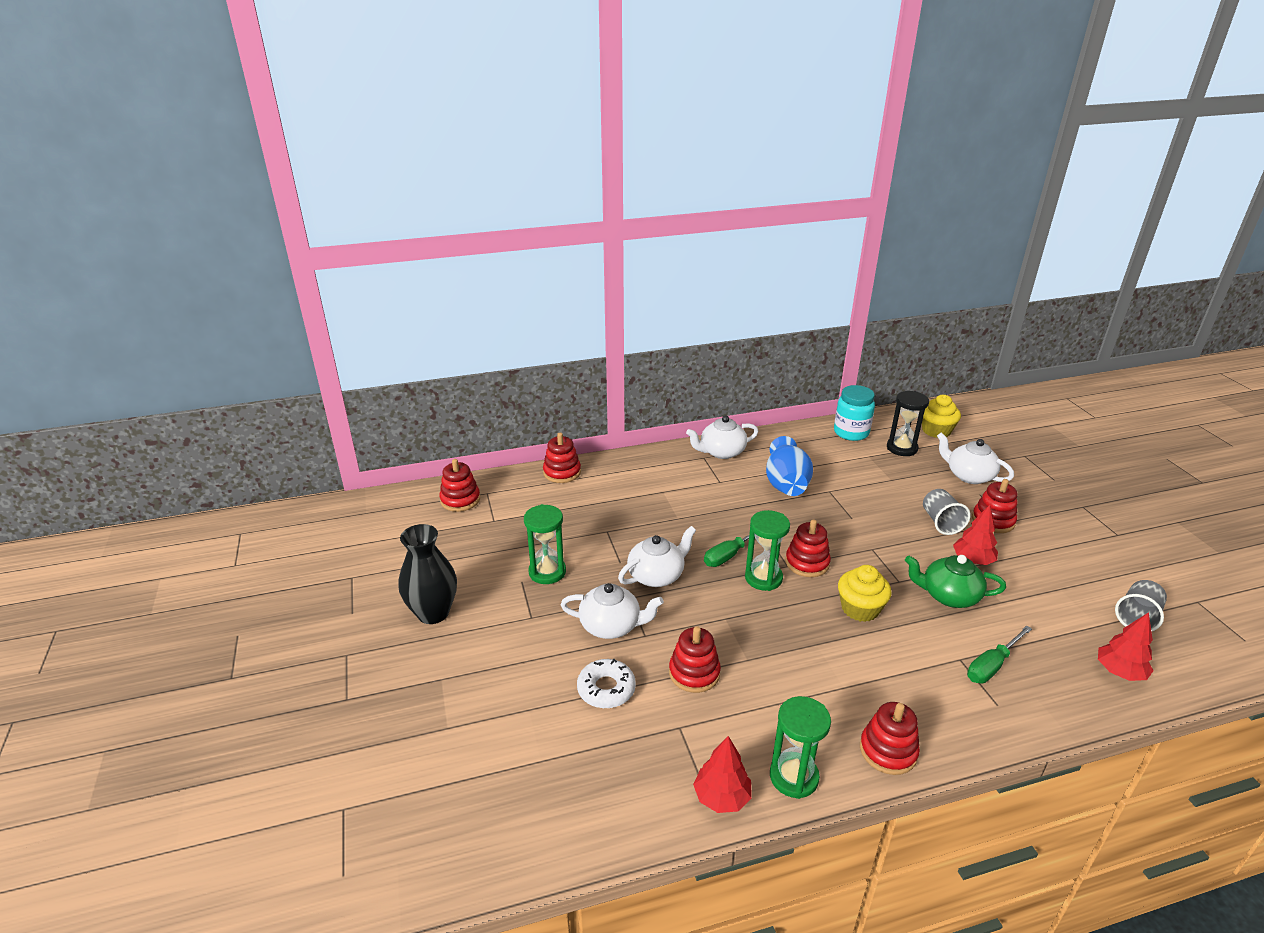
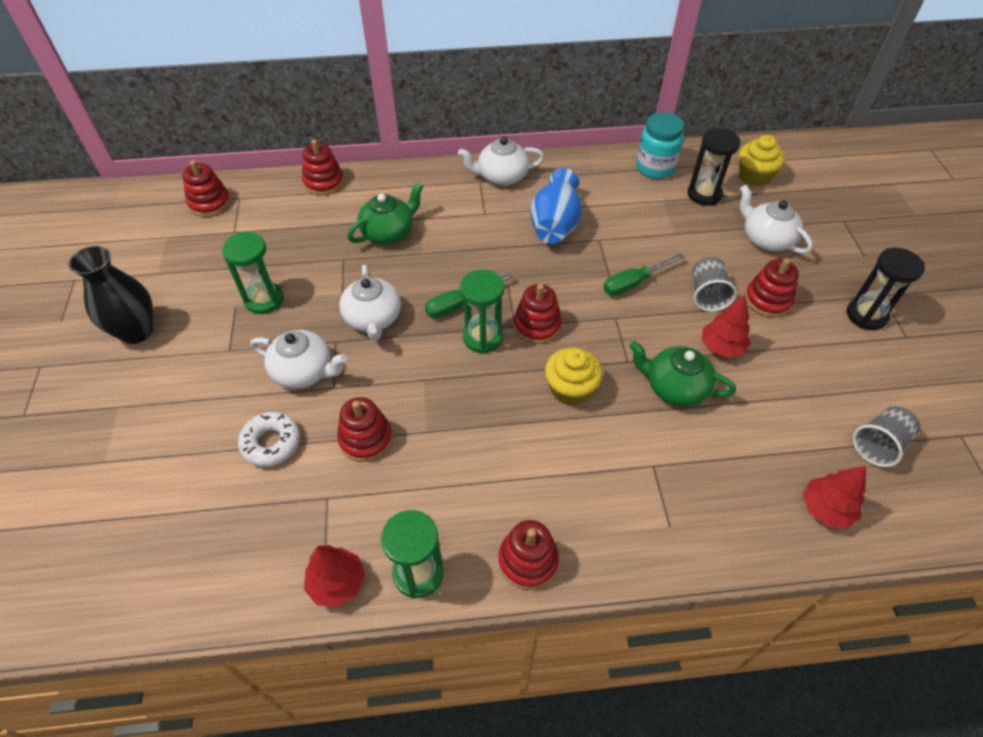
camera: 10 degrees right, 20 degrees up
(640, 505) = (389, 232): none -> green teapot
(657, 575) = (373, 319): white teapot -> white teapot turned 105 degrees clockwise
(992, 665) = (685, 479): green screwdriver -> green screwdriver (633, 283)
(1078, 522) = (866, 315): none -> black hourglass

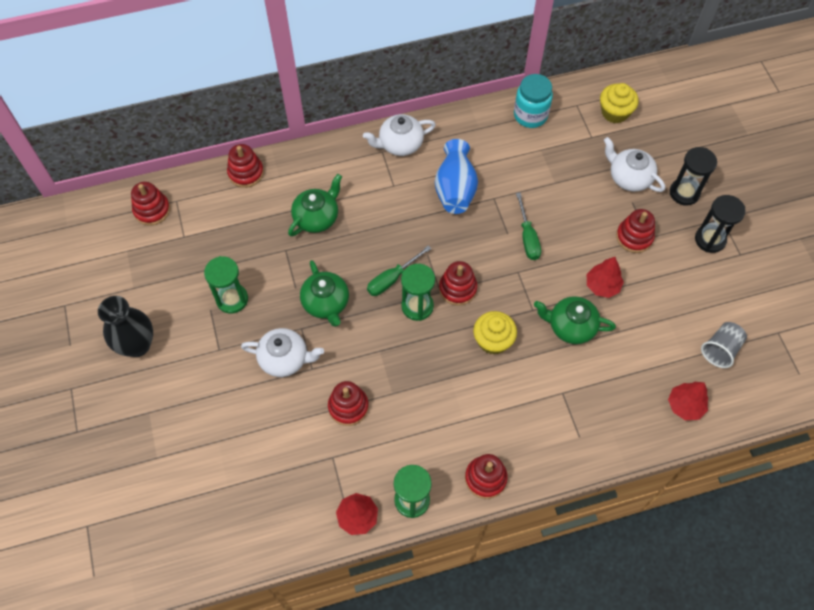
camera: 10 degrees left, 10 degrees up
(271, 443) = (278, 422): white donut -> none
(373, 319) = (326, 303): white teapot -> green teapot
(633, 283) = (527, 237): green screwdriver -> green screwdriver turned 60 degrees counterclockwise
(704, 194) = (575, 138): black hourglass -> black hourglass (684, 193)
(707, 295) = (586, 239): grey cup -> none

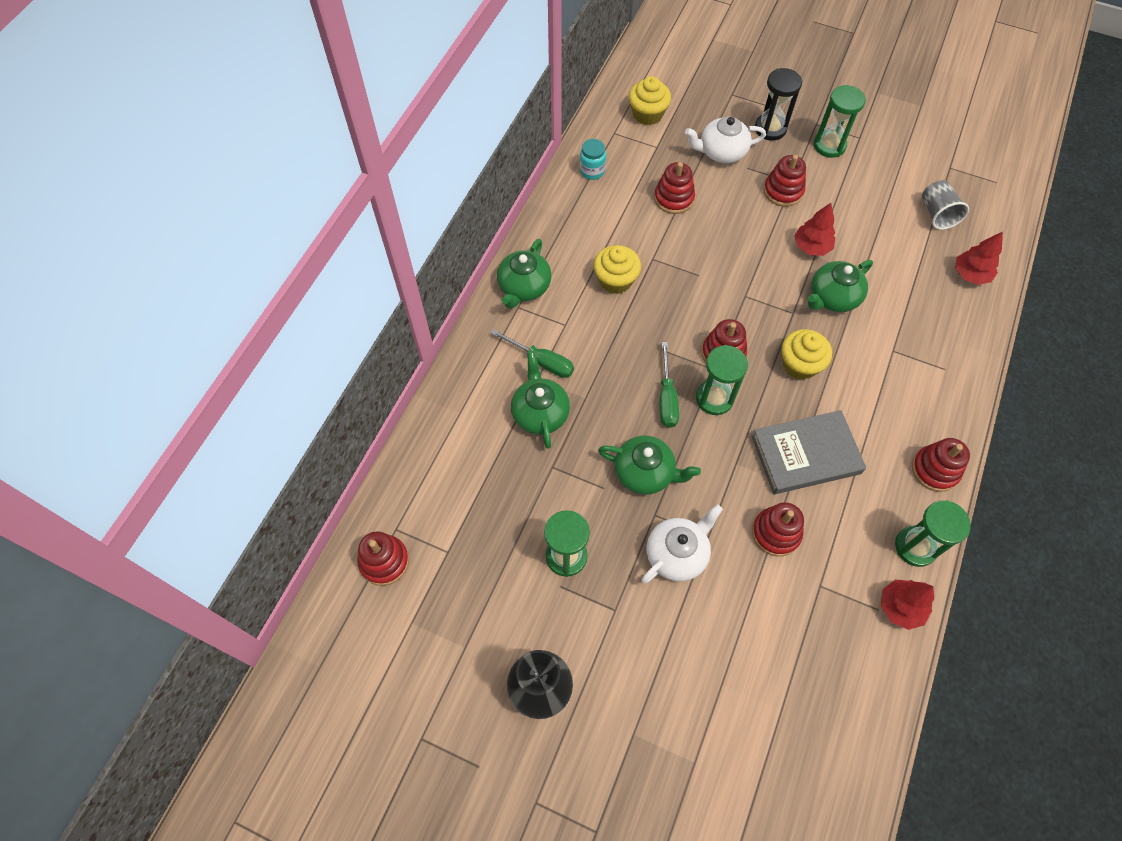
camera: 50 degrees left, 0 degrees up
(246, 173) = (426, 439): red stacking toy -> red stacking toy (673, 198)
(400, 144) = (524, 287): white teapot -> green teapot
(424, 388) = (805, 454): none -> grey book
(455, 189) = (615, 280): blue vase -> yellow cupcake
(527, 237) = (716, 263): green screwdriver -> green screwdriver (542, 361)
(530, 115) = (592, 171): turquoise jar -> turquoise jar, size x0.64
(710, 239) = (829, 145): black hourglass -> green hourglass

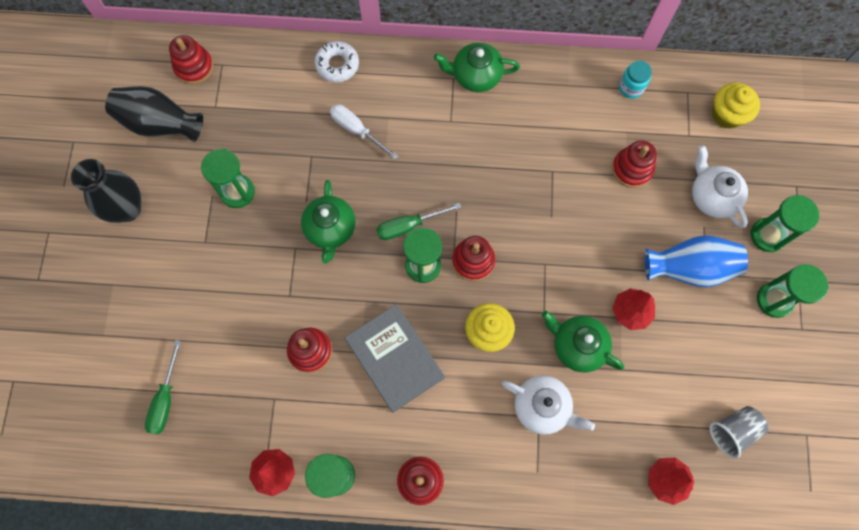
camera: 70 degrees right, 10 degrees up
(443, 621) = (160, 124): none -> black vase
(453, 408) = (337, 65): none -> white donut
(540, 413) = (357, 130): green teapot -> white screwdriver
(542, 361) = (406, 115): green screwdriver -> green screwdriver (165, 399)
(615, 280) = (514, 147): yellow cupcake -> none
(677, 553) = (266, 275): white teapot -> white teapot (542, 407)
(770, 129) = (767, 235): black hourglass -> green hourglass
(783, 191) = (689, 268): red stacking toy -> blue vase

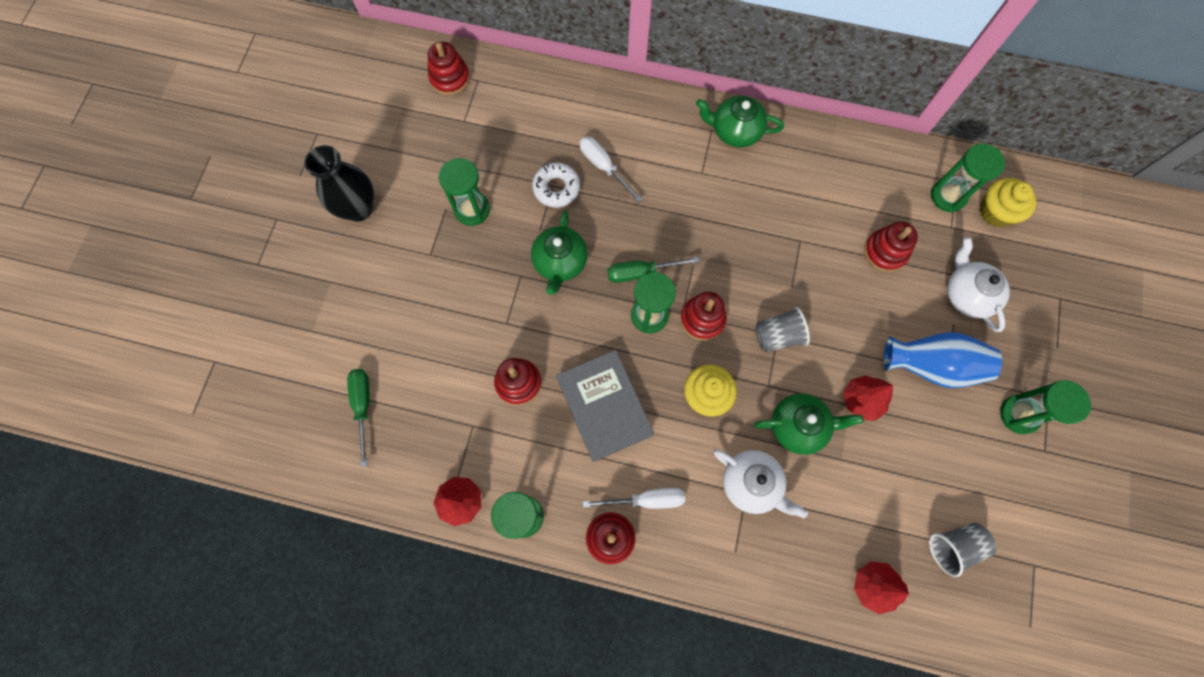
camera: 10 degrees right, 0 degrees up
(160, 124) = (406, 129): black vase -> none
(165, 399) = (363, 406): green screwdriver -> green screwdriver turned 150 degrees clockwise
(337, 65) = (594, 98): white donut -> white donut (556, 188)
(447, 439) = (646, 499): none -> white screwdriver
(545, 265) = (777, 336): none -> grey cup
(577, 346) = (799, 426): green teapot -> green teapot turned 135 degrees clockwise
(630, 88) = (896, 168): turquoise jar -> none
(767, 235) = (1021, 345): green hourglass -> green hourglass (948, 196)

